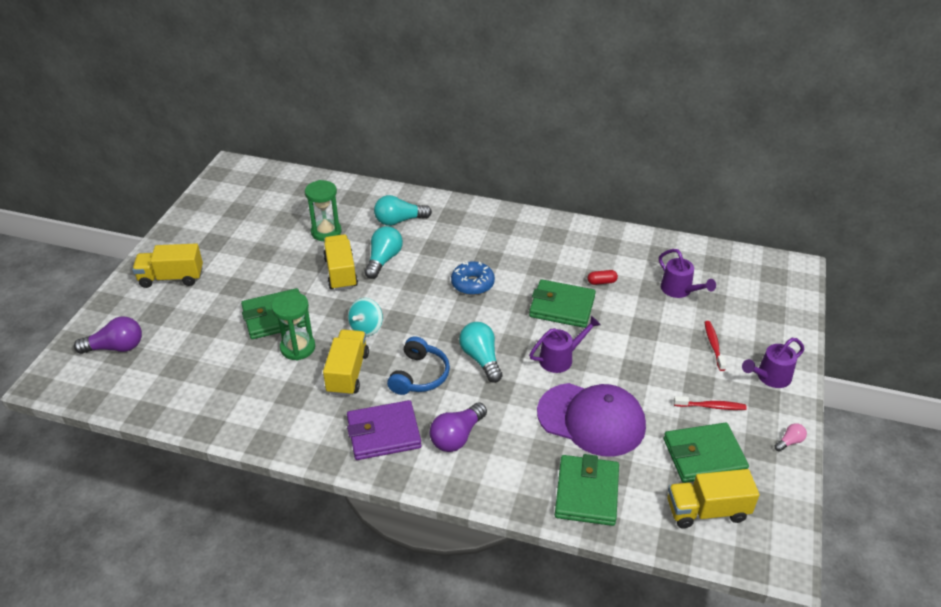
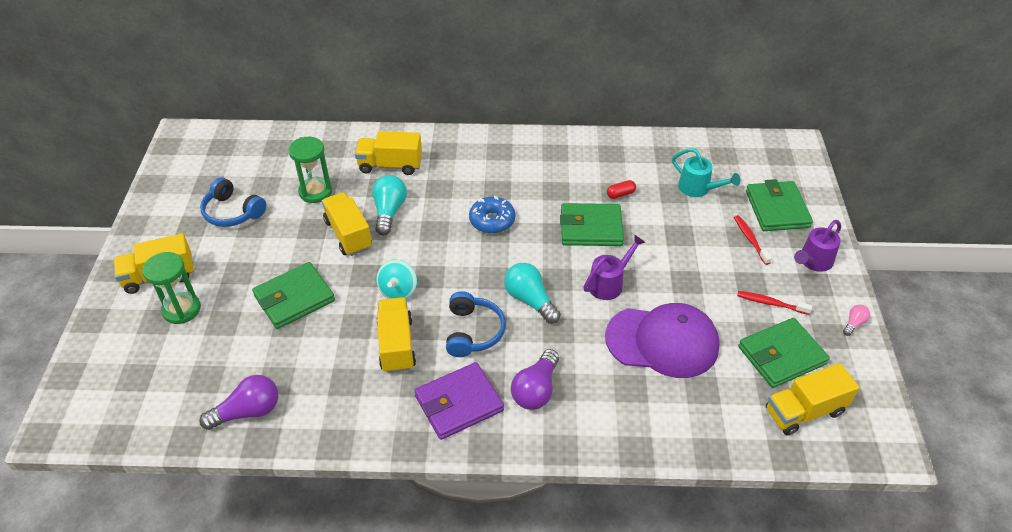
camera: 15 degrees left, 5 degrees up
(116, 347) = (123, 370): purple light bulb -> purple light bulb (248, 412)
(250, 237) = (232, 212): none -> blue headphones
(298, 348) = (332, 328): green hourglass -> green hourglass (181, 309)
(399, 221) = (390, 165): turquoise light bulb -> yellow truck
(586, 493) = (685, 420): green wallet -> green wallet (777, 209)
(679, 290) = (698, 189): purple watering can -> turquoise watering can
(711, 406) = (770, 303): red toothbrush -> red toothbrush turned 150 degrees counterclockwise

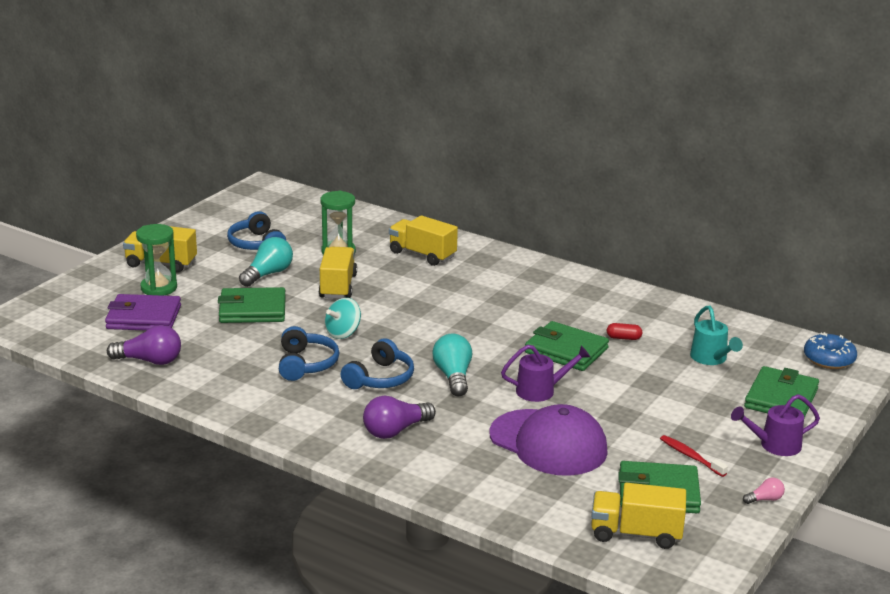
camera: 30 degrees right, 20 degrees down
(389, 212) = (388, 283): turquoise light bulb -> turquoise light bulb (268, 274)
(396, 345) = (306, 364): yellow truck -> blue headphones
(459, 403) = (320, 415): purple wallet -> purple wallet (143, 317)
(492, 220) = (476, 317): blue donut -> blue donut (829, 359)
(750, 239) = (724, 409): red toothbrush -> none

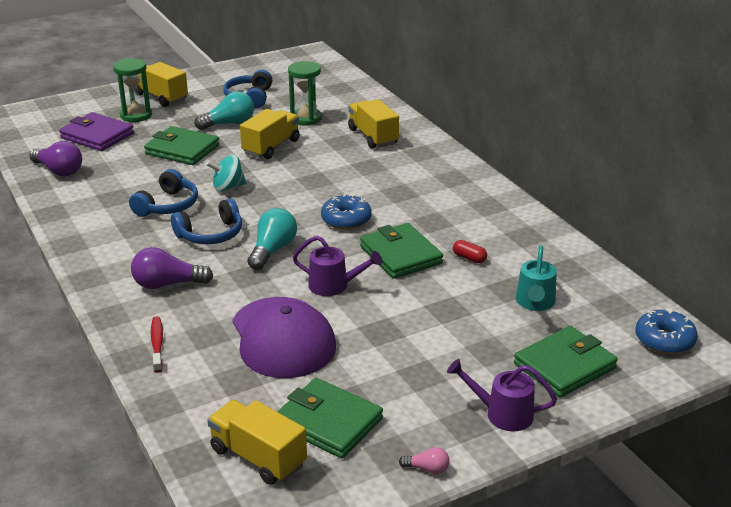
camera: 30 degrees right, 5 degrees up
(486, 334) = (346, 220): none -> blue donut
(690, 456) = (402, 396): red toothbrush -> red toothbrush (157, 344)

